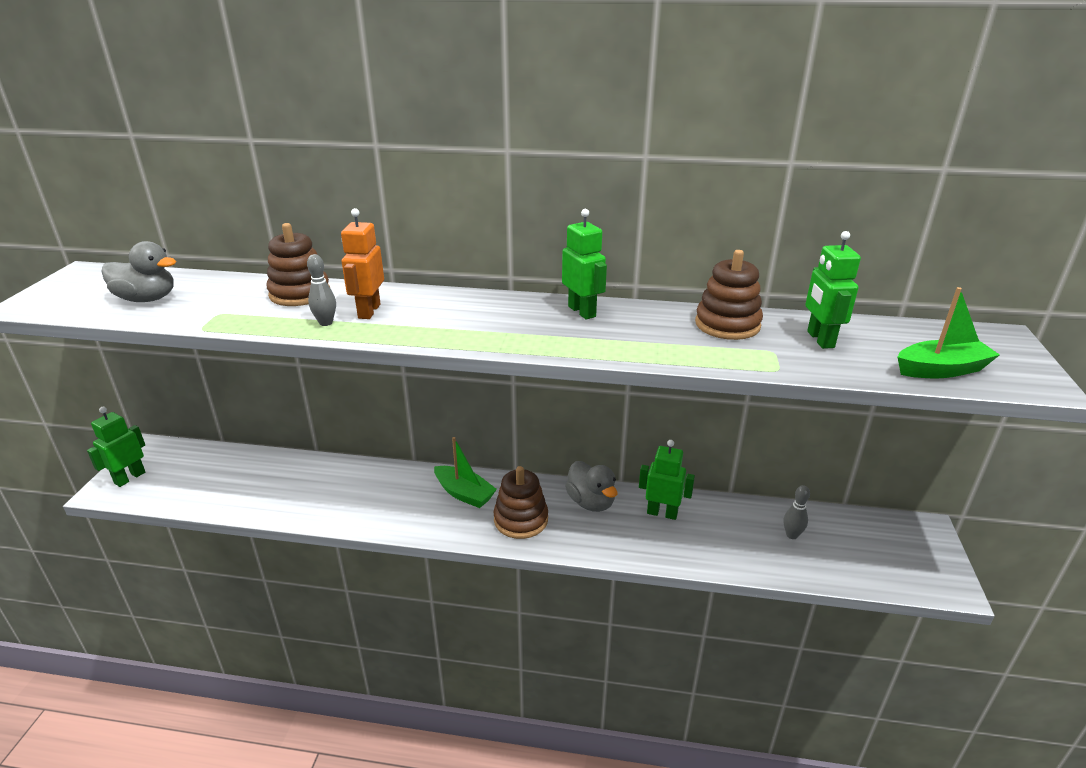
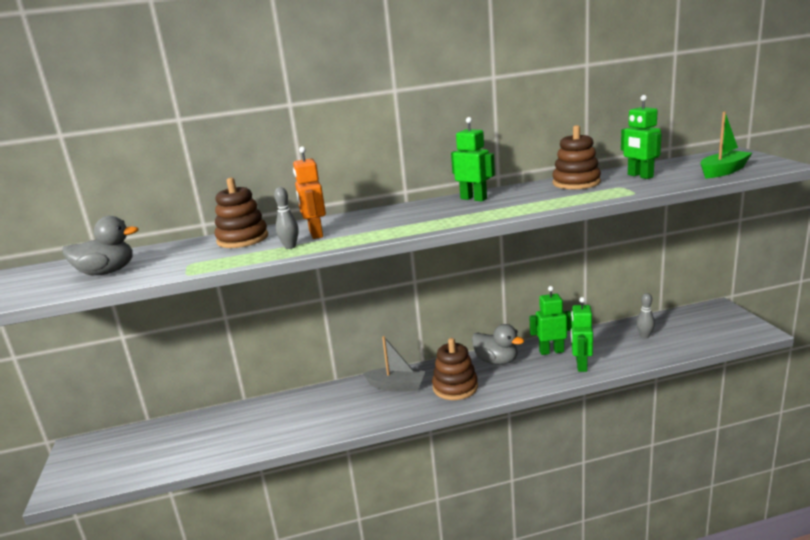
camera: 20 degrees left, 10 degrees down
(130, 478) = (77, 472): green robot -> green robot (581, 365)
(464, 493) = (397, 386): green boat -> grey boat

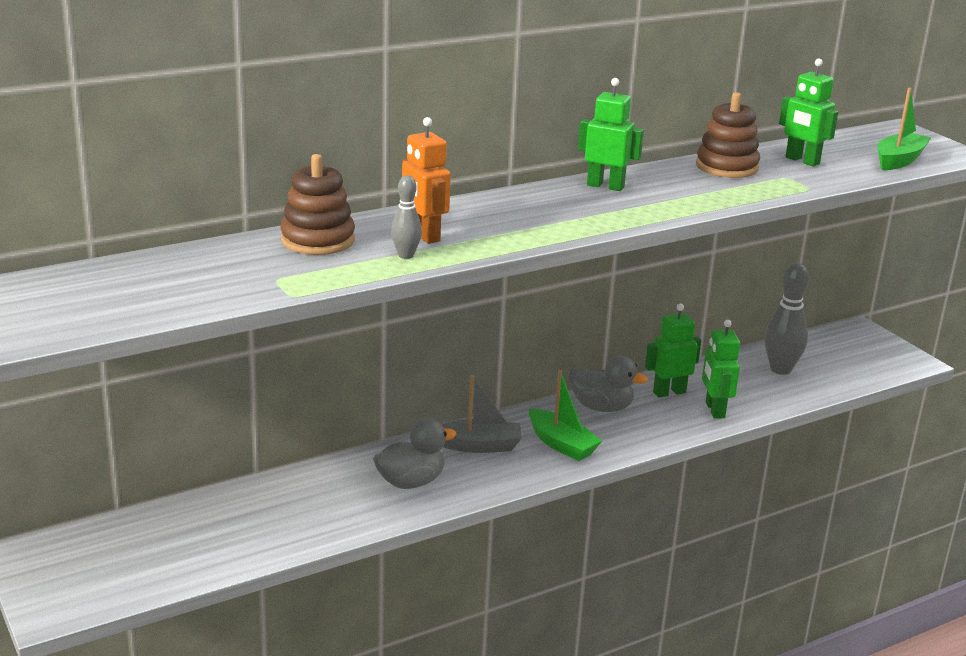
camera: 20 degrees left, 5 degrees up
(107, 272) = (157, 290): grey duck -> grey duck (411, 482)
(455, 387) = (561, 444): brown stacking toy -> green boat
(644, 336) = (780, 369): grey bowling pin -> grey bowling pin, size x1.82

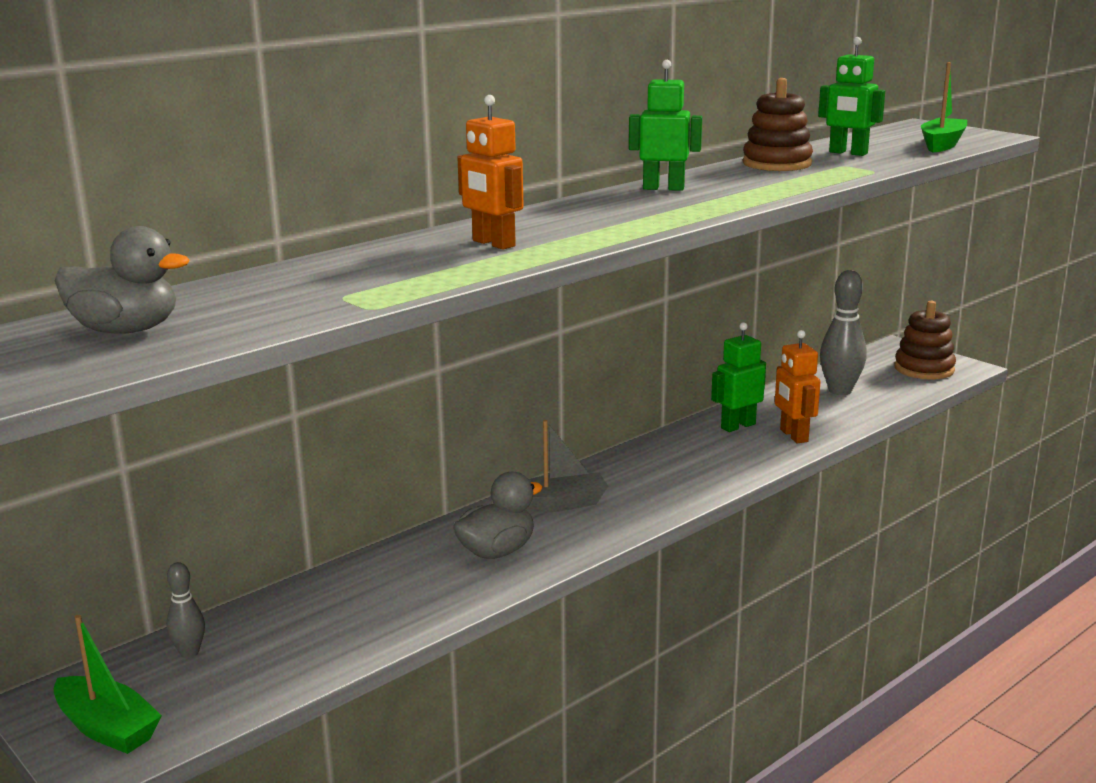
camera: 10 degrees left, 5 degrees down
(318, 240) = (371, 259): brown stacking toy -> brown stacking toy (924, 369)
(406, 255) = (484, 261): grey bowling pin -> grey bowling pin (189, 652)
(561, 444) = (648, 490): green boat -> green boat (107, 728)
(601, 407) = (674, 449): grey duck -> grey duck (126, 330)
(714, 410) = (793, 436): green robot -> orange robot

